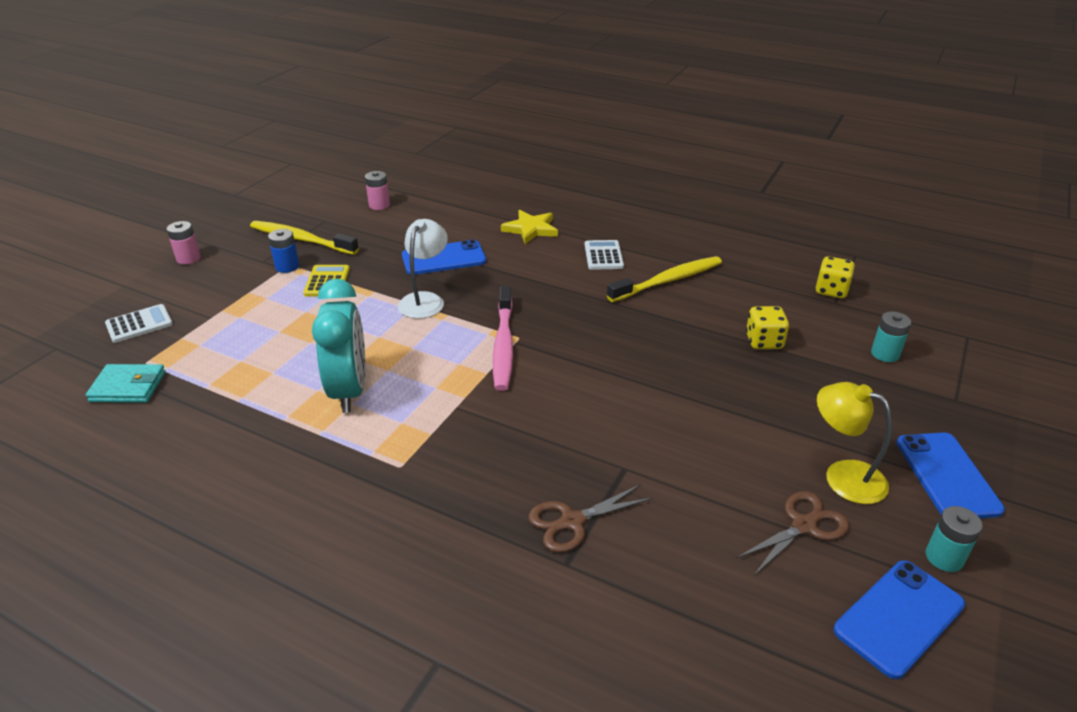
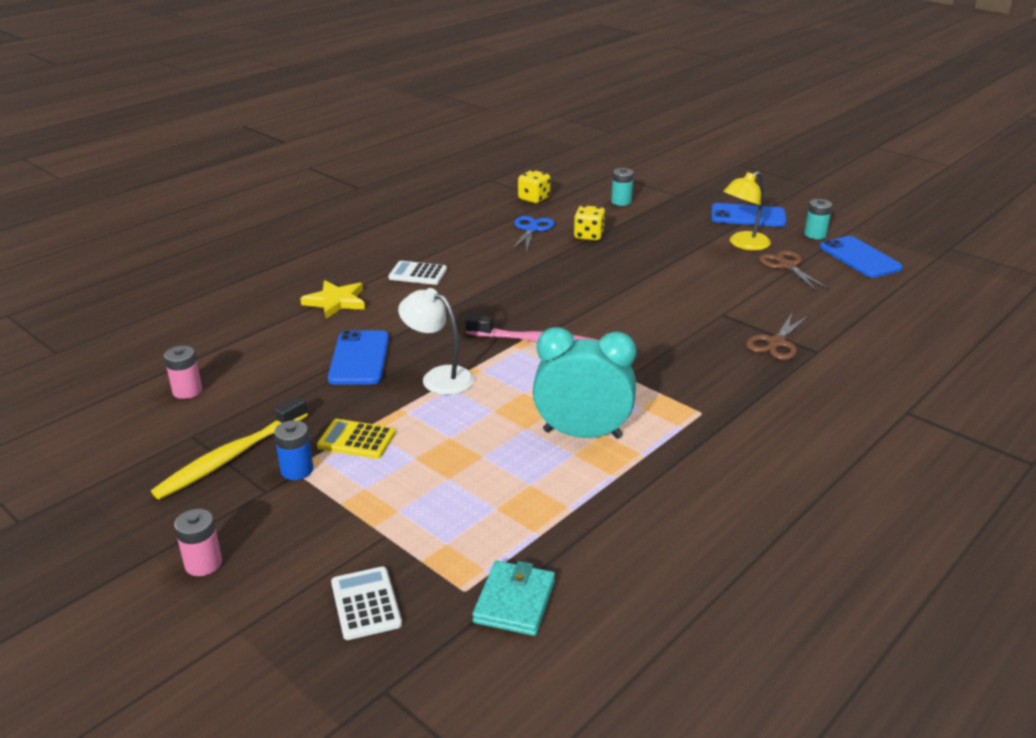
camera: 75 degrees left, 5 degrees down
(572, 521) = (776, 343): brown scissors -> brown scissors turned 45 degrees clockwise
(668, 281) = (480, 254): yellow toothbrush -> none
(749, 301) = (531, 229): none -> blue scissors

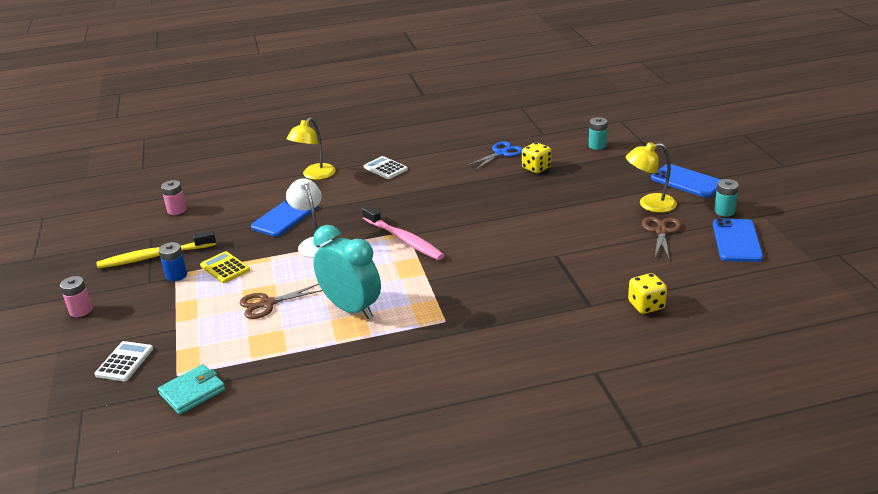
camera: 35 degrees right, 0 degrees up
(336, 302) = (314, 175): yellow star -> yellow lamp
(534, 199) = (533, 129): yellow dice -> yellow dice (646, 305)
(776, 343) = (567, 289): brown scissors -> brown scissors (267, 304)

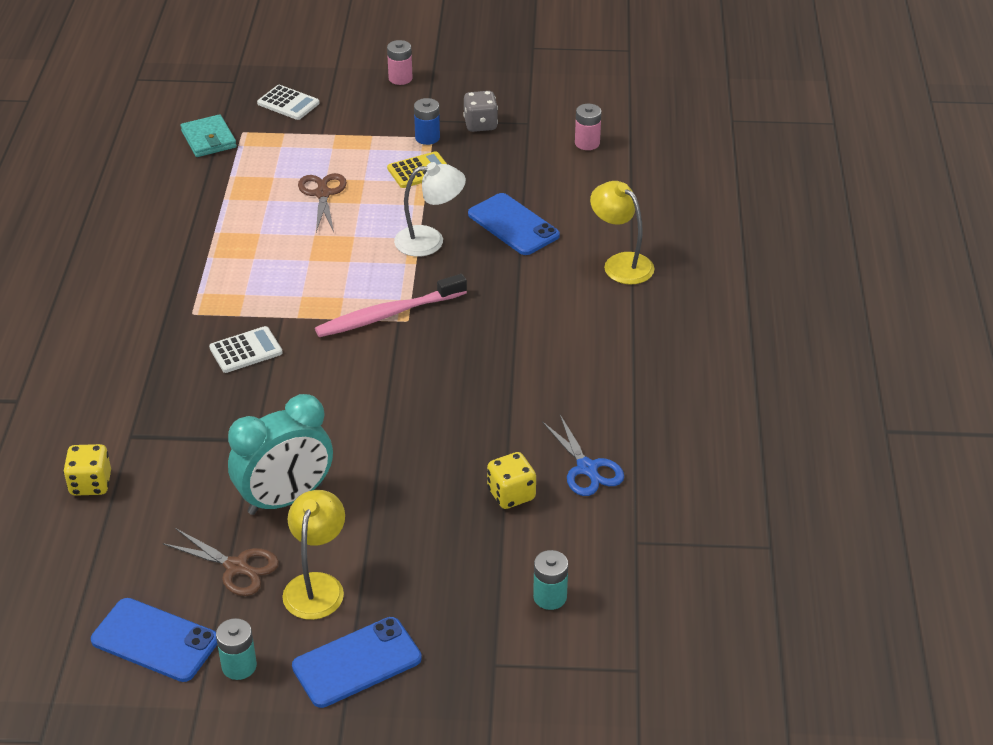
camera: 105 degrees right, 10 degrees up
(155, 256) = (480, 124): yellow toothbrush -> grey dice
(351, 308) = (268, 250): turquoise clock -> turquoise clock (285, 499)
(385, 168) = (604, 333): white calculator -> white calculator (246, 350)

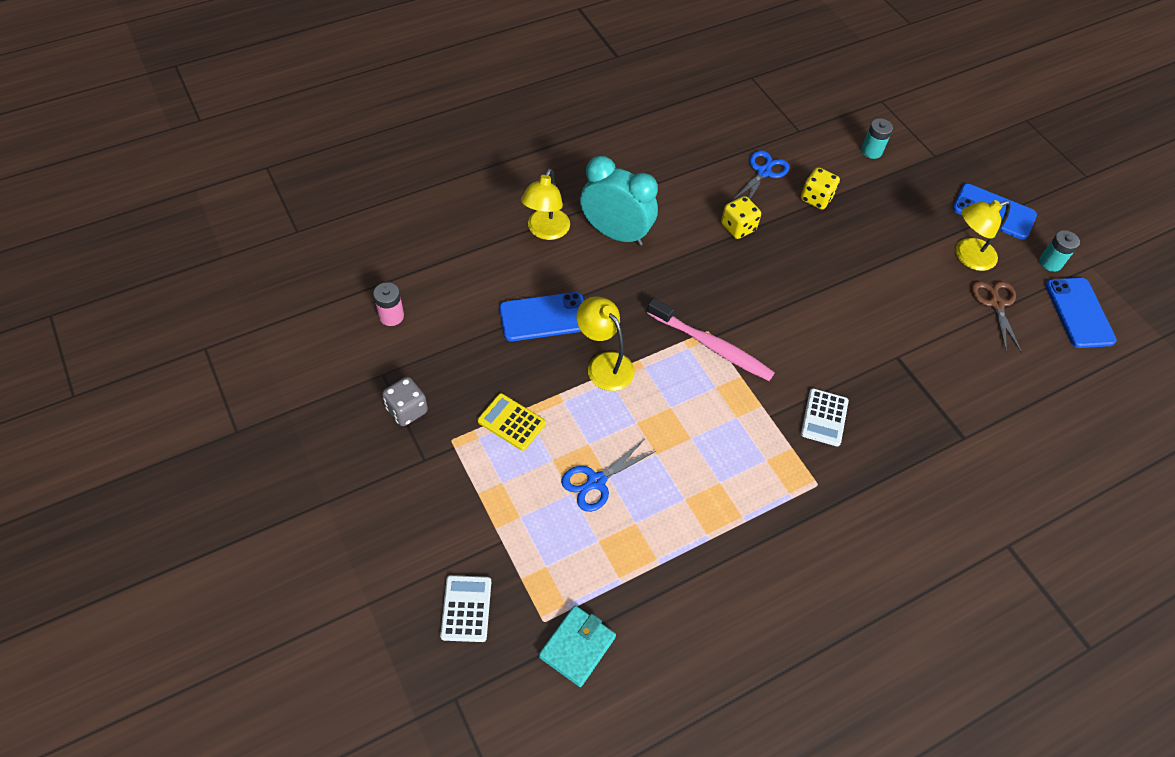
camera: 125 degrees left, 15 degrees up
(90, 484) = (1022, 431): yellow dice -> yellow dice (738, 227)
(246, 350) = (824, 417): white calculator -> white calculator turned 105 degrees counterclockwise
(285, 499) = (926, 309): turquoise clock -> turquoise clock (615, 234)
(323, 194) = (596, 481): brown scissors -> blue scissors
(400, 78) = (359, 524): pink battery -> none
(427, 137) = (454, 443): blue battery -> none
(430, 240) = (604, 364): white lamp -> yellow lamp
(513, 225) = (544, 317): blue phone -> blue phone turned 60 degrees clockwise

